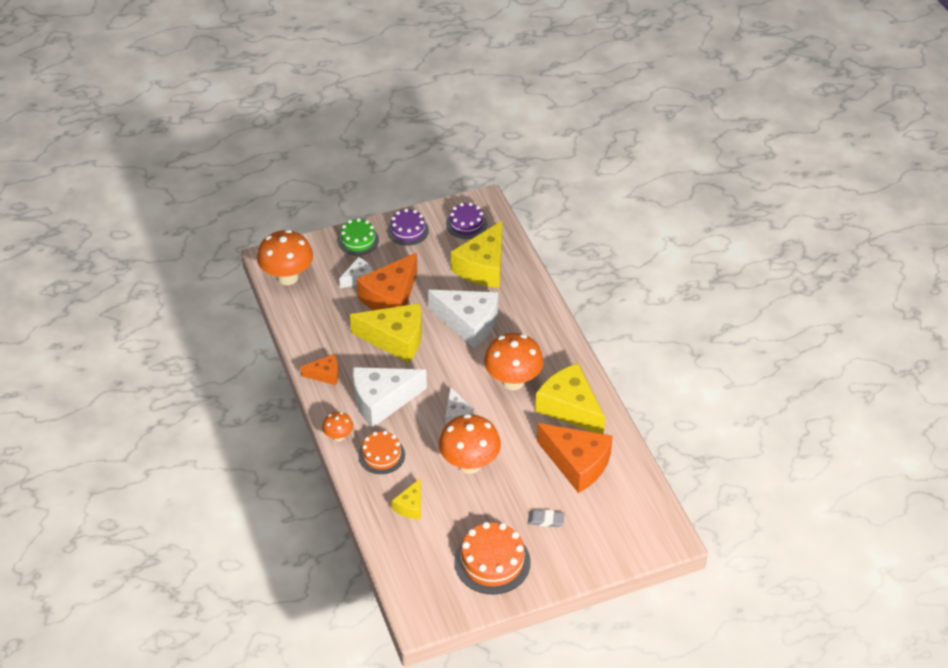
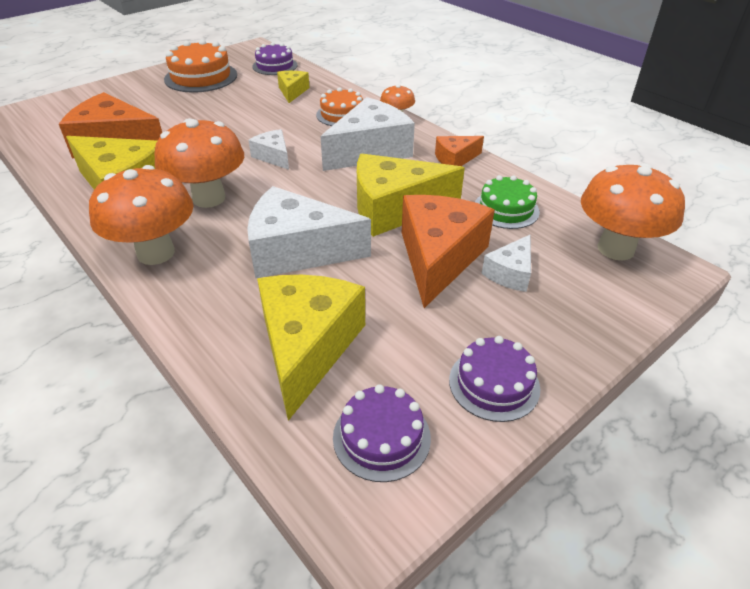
camera: 160 degrees right, 5 degrees down
(358, 240) = (568, 337): green cake -> green cake (506, 209)
(411, 565) = (275, 66): none -> purple cake
(469, 464) = (243, 124): orange mushroom -> orange mushroom (156, 253)
(546, 520) = (151, 104): grey eraser -> none

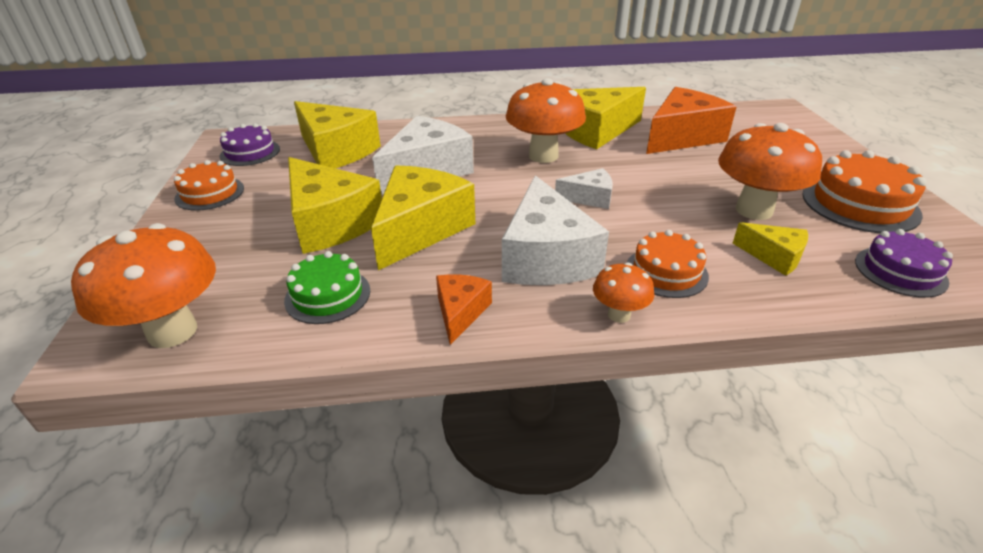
camera: 125 degrees right, 5 degrees down
(156, 253) = (492, 129): orange mushroom -> orange mushroom (754, 210)
(438, 258) = (330, 223): orange cheese -> yellow cheese
(494, 384) = (210, 193): purple cake -> orange cake
(510, 273) = (260, 247): white cheese -> none

